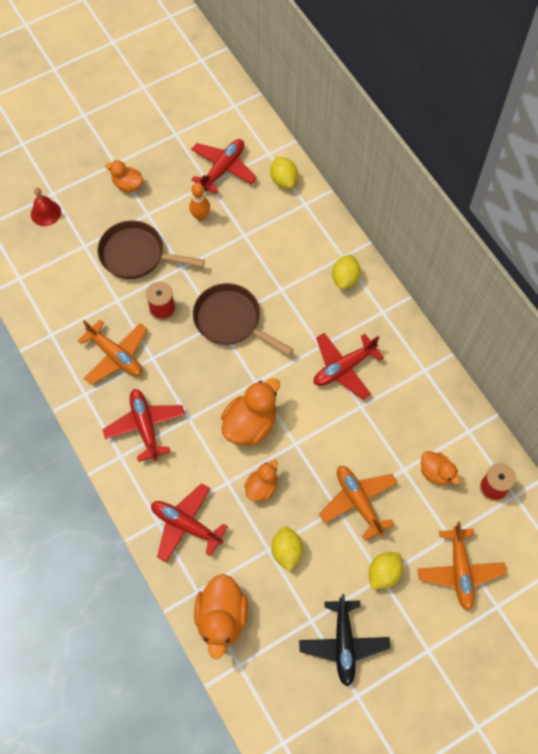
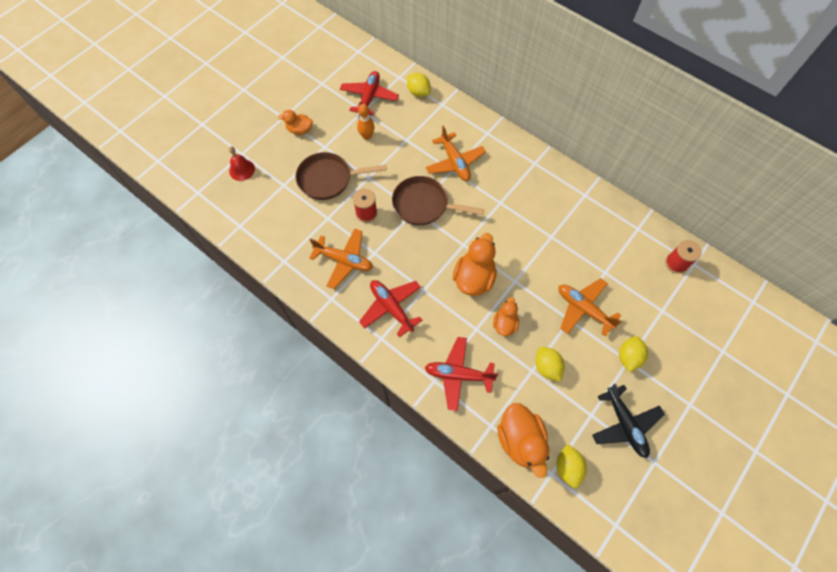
camera: 20 degrees left, 0 degrees up
(344, 368) = (525, 212): red plane -> none
(345, 278) = (496, 148): yellow lemon -> yellow lemon (567, 467)
(436, 472) = (630, 266): orange duck -> none
(460, 571) = (683, 334): orange plane -> orange plane (455, 162)

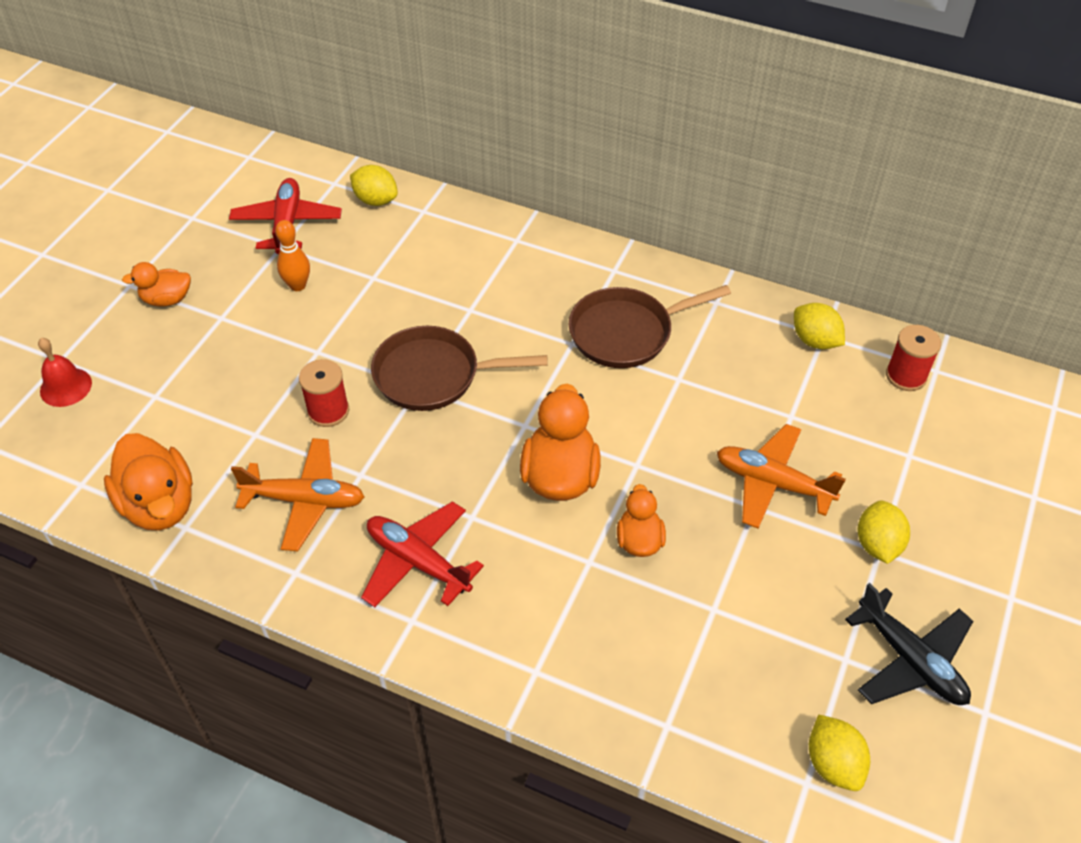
camera: 15 degrees left, 15 degrees down
(329, 179) = (242, 369): brown pan -> brown pan (627, 332)
(455, 162) = (471, 296): orange plane -> none
(458, 375) = (579, 650): red plane -> none
(520, 440) = (730, 738): orange duck -> orange duck (159, 505)
(547, 367) = (739, 596): yellow lemon -> yellow lemon (815, 341)

